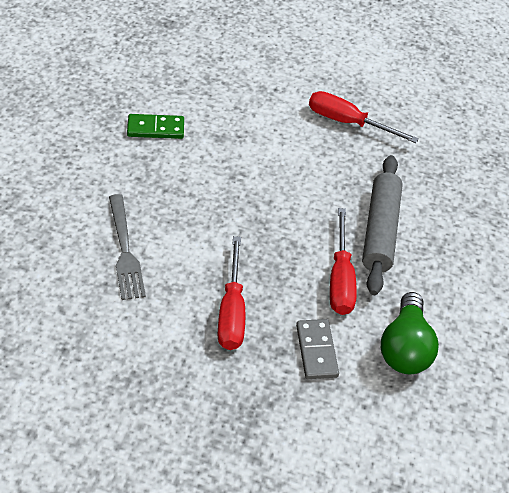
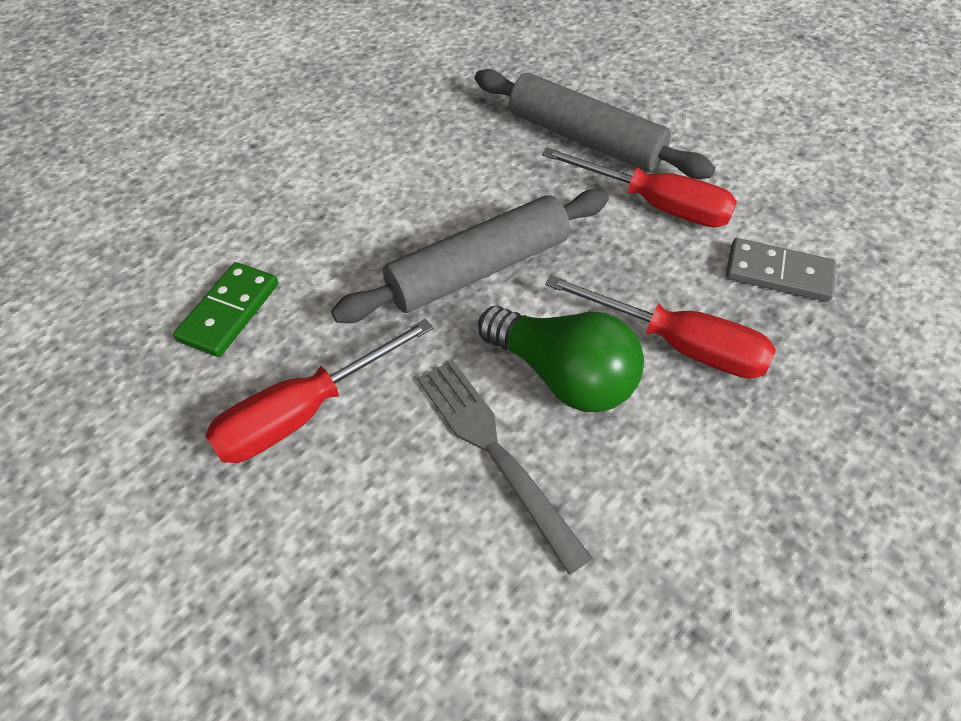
camera: 60 degrees left, 5 degrees up
(125, 251) = (493, 450): grey fork -> grey fork turned 135 degrees counterclockwise
(238, 212) = (478, 269): none -> grey rolling pin
(348, 122) = (372, 99): red screwdriver -> red screwdriver (304, 412)
(405, 348) = (792, 187): green light bulb -> green light bulb (563, 376)

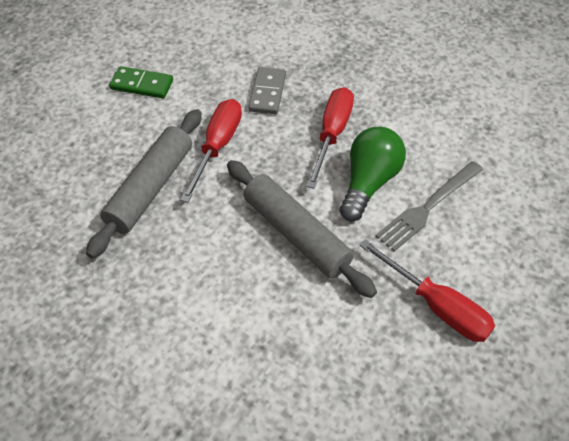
camera: 100 degrees left, 0 degrees up
(229, 312) = (372, 379): green domino -> green domino (142, 85)

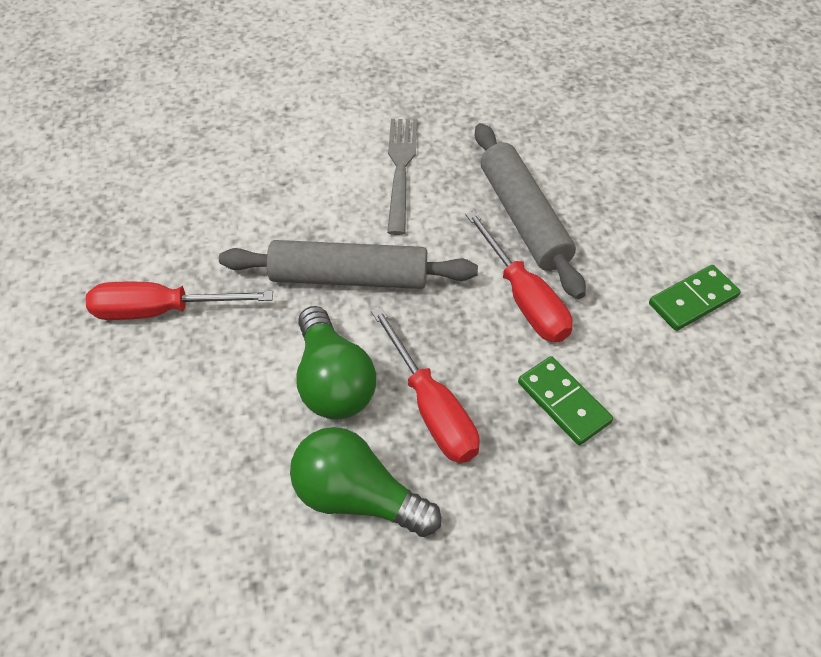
camera: 135 degrees right, 0 degrees up
(267, 93) = (563, 402): grey domino -> green domino
(409, 126) = (357, 497): none -> green light bulb
(427, 208) = (245, 401): grey fork -> grey fork (400, 168)

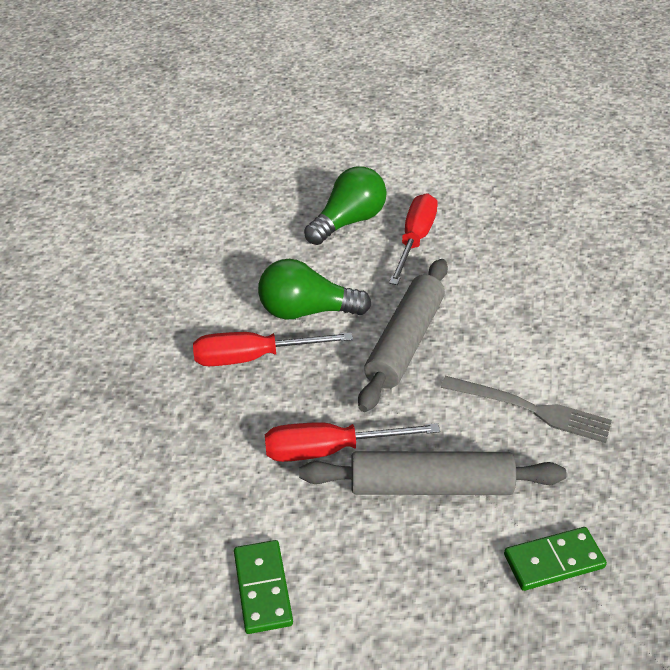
camera: 110 degrees right, 10 degrees down
(357, 497) = (208, 303): green light bulb -> green light bulb (348, 221)
(563, 402) = (212, 437): green domino -> green domino (553, 561)

